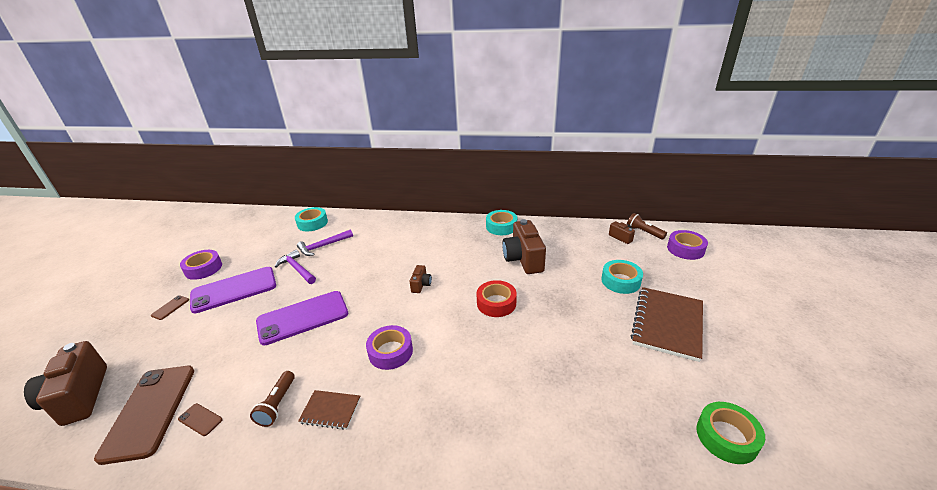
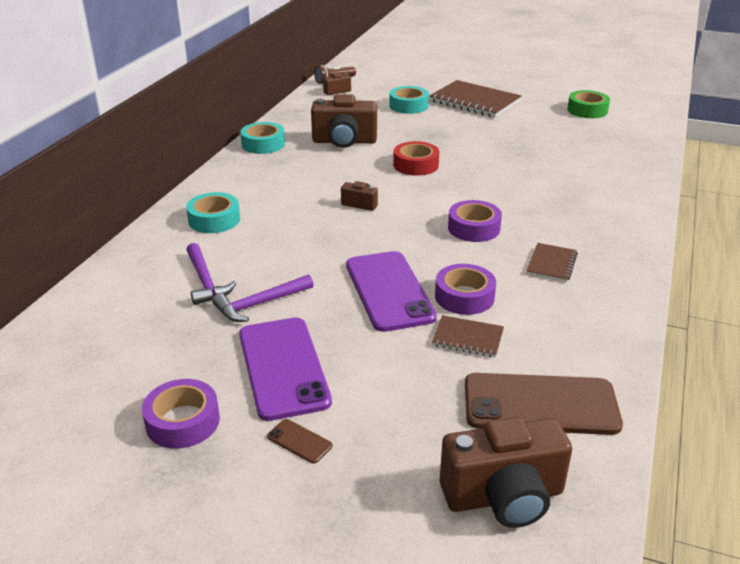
camera: 80 degrees left, 0 degrees up
(200, 419) = (557, 355): brown phone -> none
(237, 364) = (467, 338): none -> brown notebook
(277, 404) = (540, 299): brown flashlight -> none
(312, 223) = (109, 296): turquoise tape -> turquoise tape (214, 220)
(685, 249) = (374, 72): purple tape -> purple tape (464, 296)

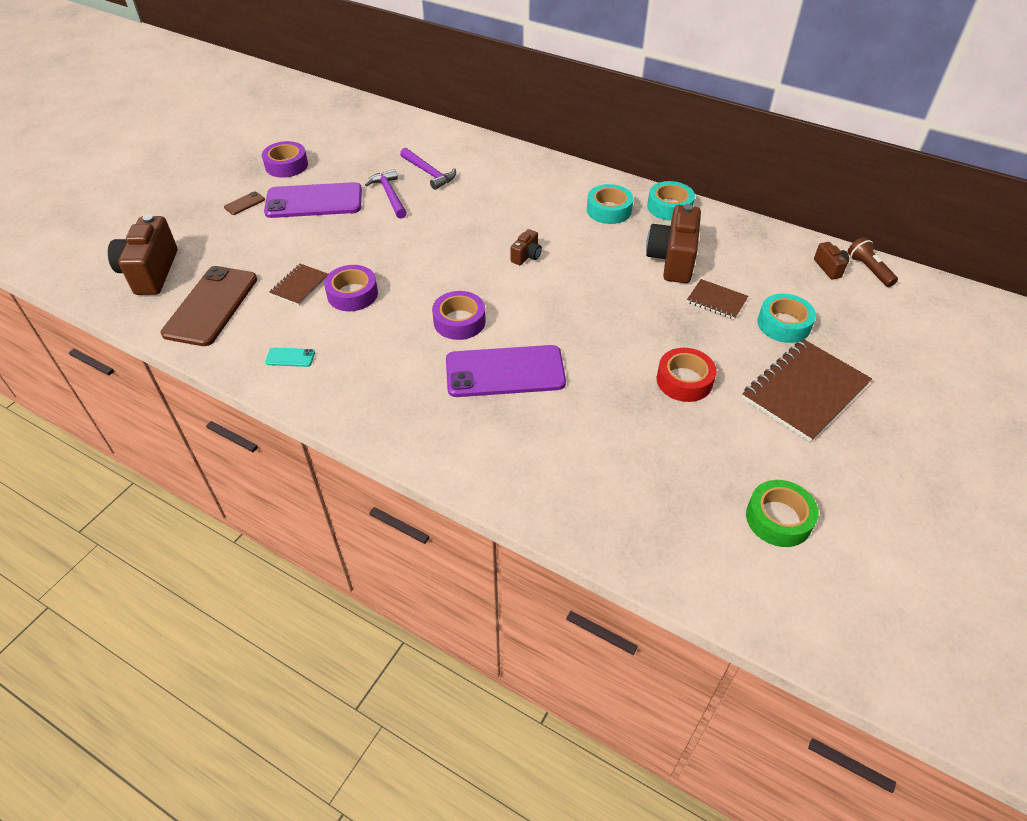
camera: 100 degrees right, 15 degrees up
(205, 281) = (429, 173): purple hammer -> purple hammer turned 120 degrees counterclockwise
(214, 220) = (520, 177): turquoise tape -> turquoise tape (609, 210)
(389, 291) = (379, 256): purple phone -> purple phone (505, 372)
(416, 165) = (606, 304): red tape -> red tape (684, 380)
(551, 264) = (377, 359): brown notebook -> brown notebook (716, 301)
(584, 318) = (290, 357): none -> turquoise phone

